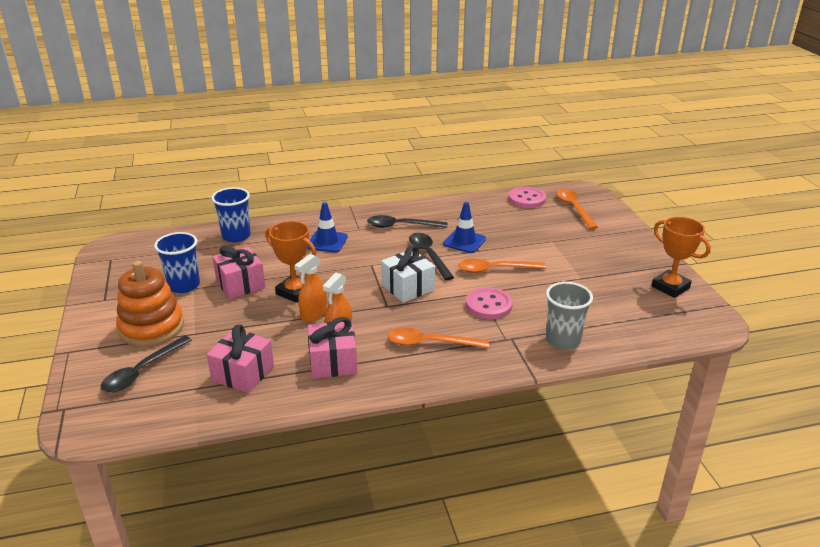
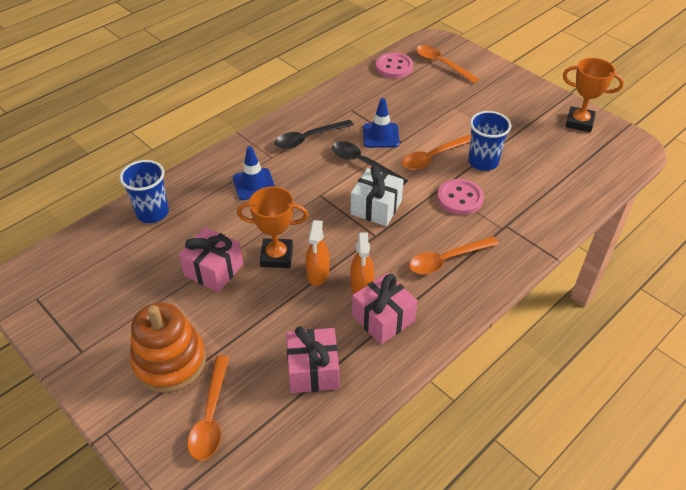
camera: 30 degrees left, 15 degrees up
(142, 371) = (211, 416): black spoon -> orange spoon
(184, 285) = (155, 296): blue cup -> blue cup (483, 162)
(563, 340) = (545, 210): grey cup -> none

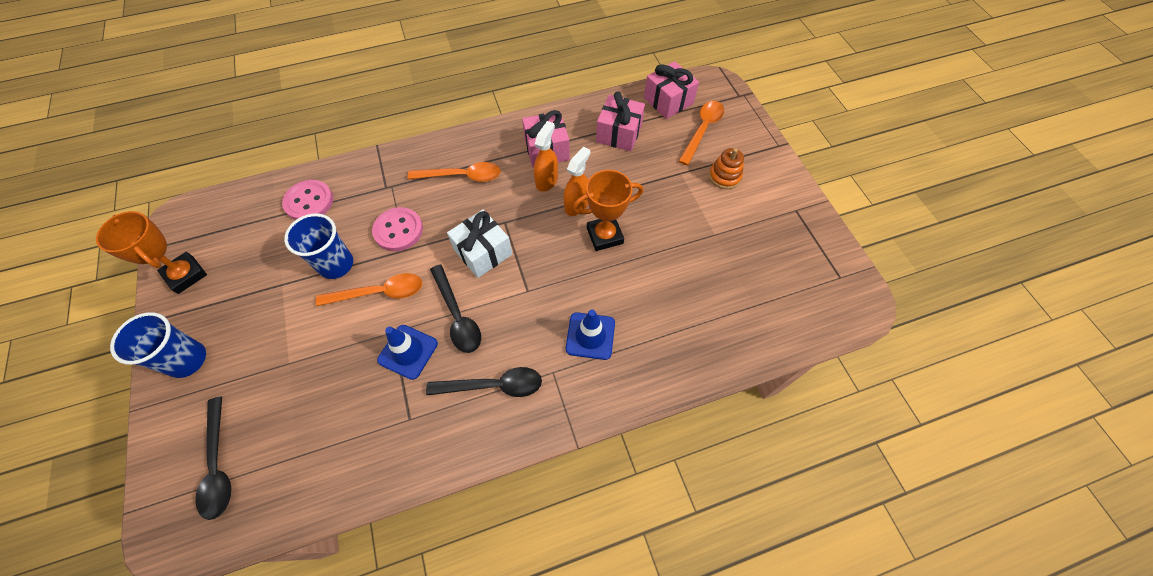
camera: 155 degrees left, 15 degrees up
(152, 213) = (714, 340): blue cup -> blue cup (187, 360)
(170, 361) = (724, 177): orange stacking toy -> orange stacking toy, size x0.54
(213, 270) = (667, 244): pink gift -> pink gift (668, 101)
(276, 256) = (604, 235): orange trophy -> orange trophy turned 45 degrees counterclockwise
(394, 67) = (285, 492): pink button -> pink button (309, 202)
(441, 64) = (218, 465): orange spoon -> black spoon

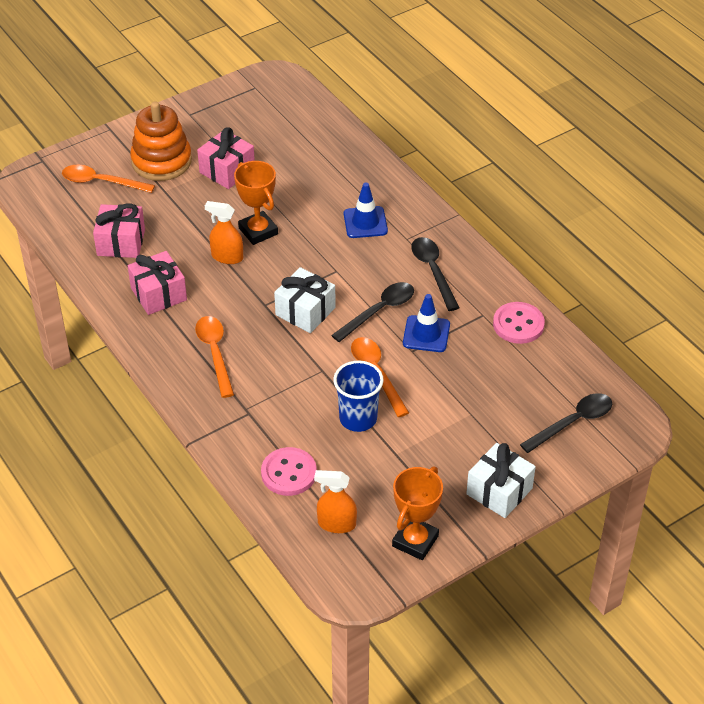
camera: 105 degrees left, 15 degrees down
(187, 360) = (499, 491): blue cup -> white gift
(398, 230) = (301, 383): pink button -> pink button (518, 324)
(547, 180) = (202, 285): orange spray bottle -> orange spray bottle (336, 524)
(668, 101) = (62, 212): pink gift -> pink gift (227, 170)
(724, 177) = (161, 161): orange stacking toy -> orange stacking toy, size x1.85

